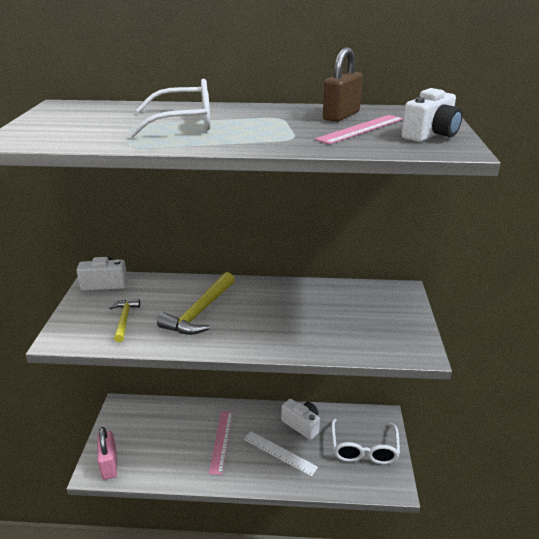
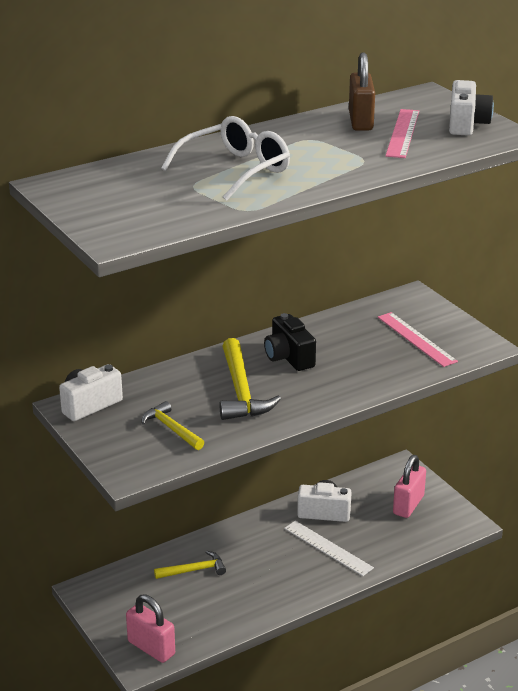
camera: 35 degrees left, 0 degrees up
(186, 424) = (194, 570): none -> yellow hammer
(221, 441) = (253, 567): pink ruler -> pink ruler (416, 339)
(261, 301) = (289, 357): none -> black camera
(279, 453) = (328, 548): white ruler -> white ruler turned 45 degrees clockwise
(364, 449) = (408, 505): white glasses -> pink padlock

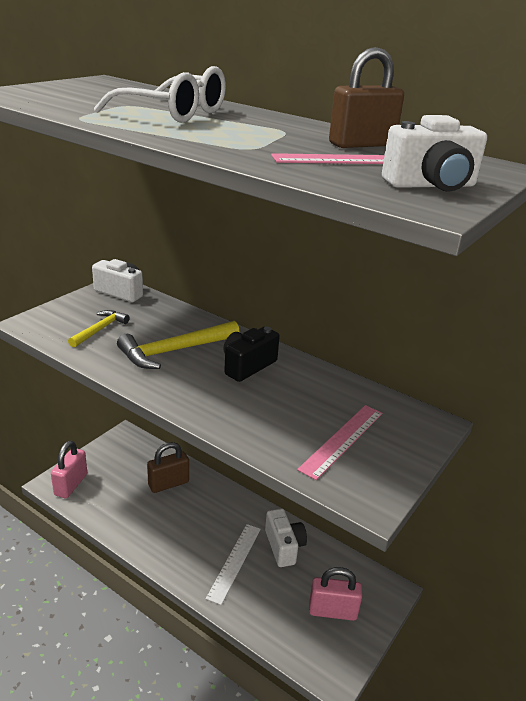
camera: 65 degrees right, 0 degrees up
(194, 570) = (168, 484): yellow hammer -> brown padlock

